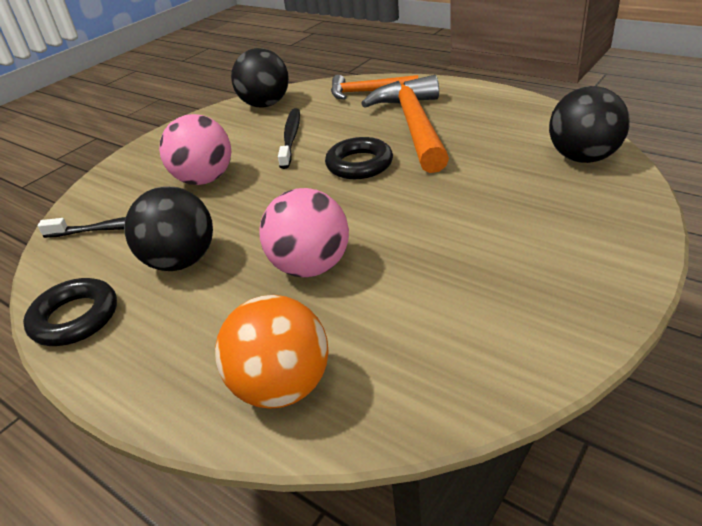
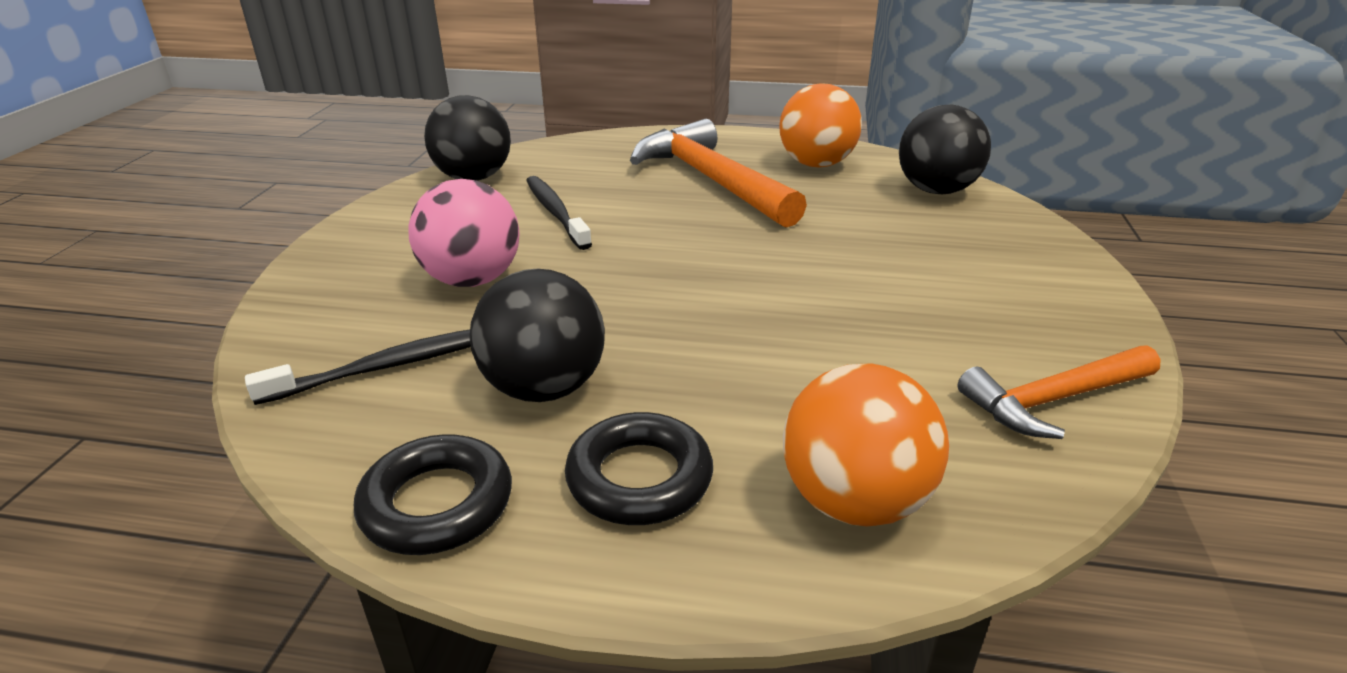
camera: 30 degrees left, 5 degrees down
(310, 267) = (743, 355): pink ball -> none
(359, 164) = (685, 230): black ring -> black ring (639, 478)
(368, 92) = (611, 150): orange hammer -> orange hammer (1054, 400)
(506, 121) = (816, 164): none -> orange ball

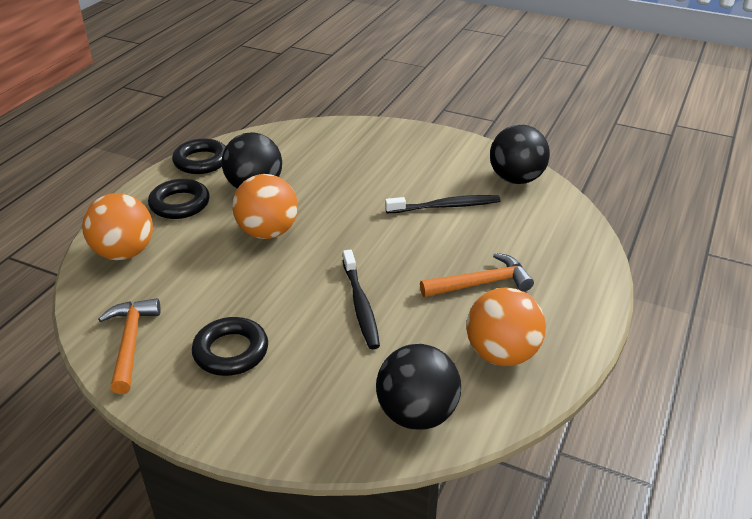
camera: 105 degrees right, 5 degrees up
(387, 367) = (297, 151): black toothbrush -> black toothbrush (360, 305)
(472, 280) = (367, 174): pink ball -> none
(687, 339) = (268, 232): none -> orange ball
(711, 180) = (481, 283): orange hammer -> orange hammer, size x0.60
(972, 307) = (231, 351): none -> black ring

